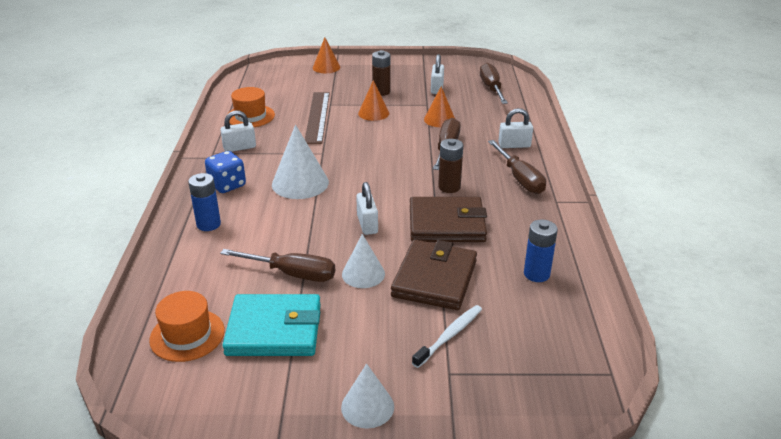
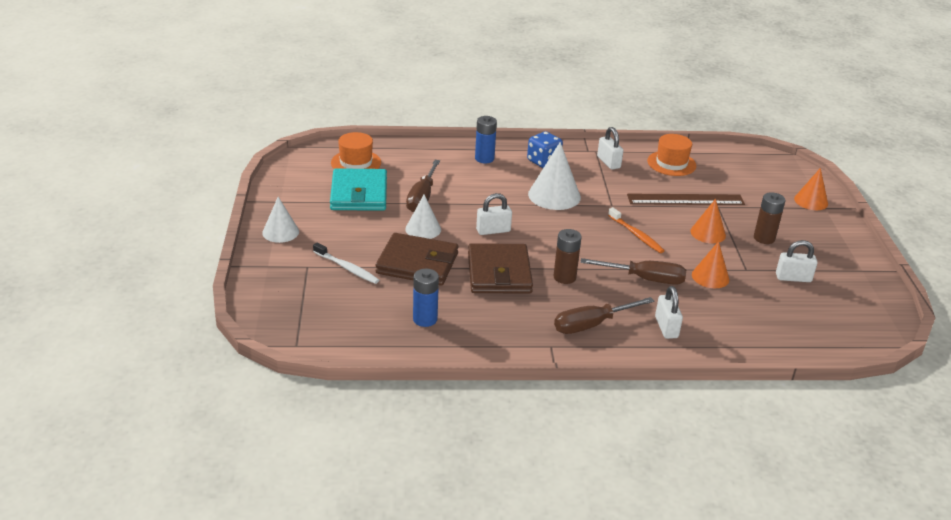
camera: 85 degrees right, 0 degrees up
(376, 145) = (636, 235): none -> orange toothbrush
(491, 88) = (816, 321): brown screwdriver -> none

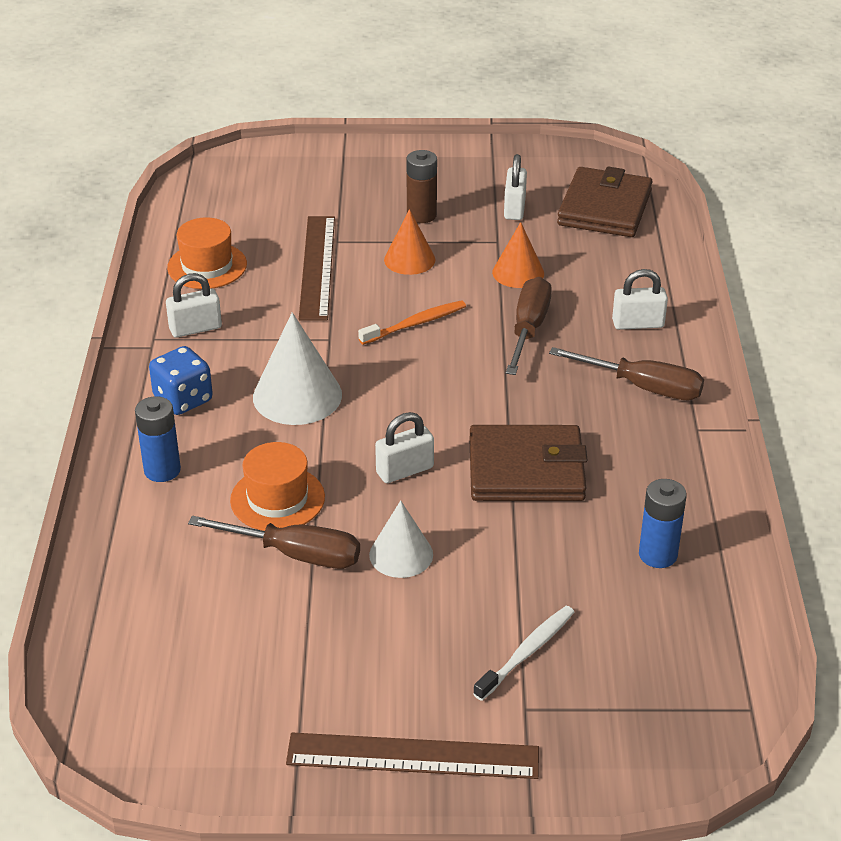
camera: 85 degrees left, 5 degrees up
(280, 232) = (413, 756): white cone -> brown ruler
(356, 163) = (153, 651): orange hat -> orange hat (277, 499)
(359, 194) = (276, 643): turquoise wallet -> none
(417, 263) = (506, 562): brown wallet -> brown wallet (604, 208)
(493, 230) = (405, 470): white padlock -> white padlock turned 75 degrees clockwise
(564, 277) = (531, 403): brown battery -> none
(592, 325) = (643, 387): brown screwdriver -> brown screwdriver turned 45 degrees counterclockwise
(811, 201) = (326, 163): orange cone -> none

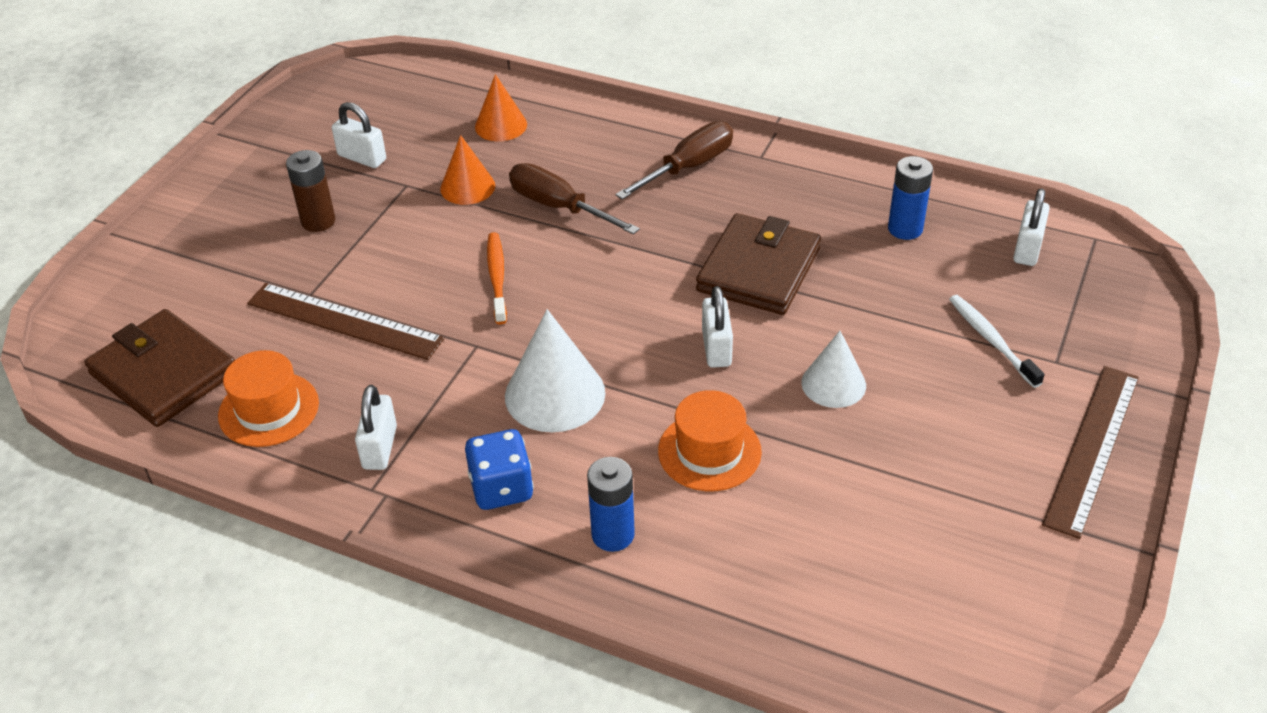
camera: 65 degrees left, 5 degrees up
(295, 554) = (799, 459): brown screwdriver -> none
(409, 259) = (387, 251): orange cone -> orange cone (501, 125)
(604, 208) = (411, 104): brown wallet -> brown wallet (164, 373)
(638, 324) = (598, 141): white padlock -> white padlock (1027, 249)

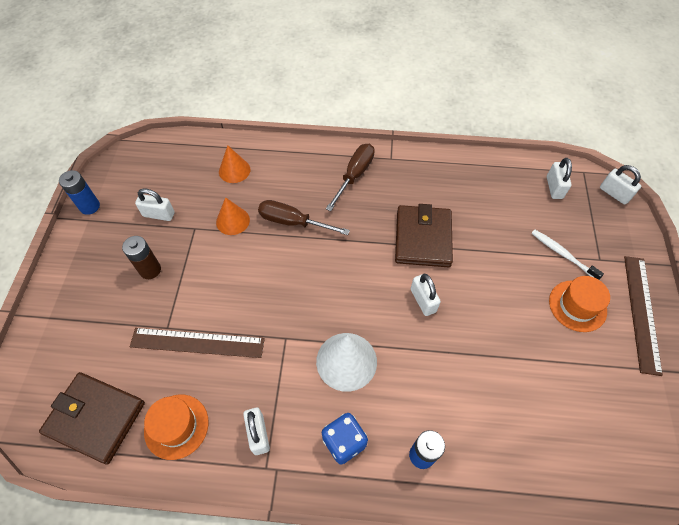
camera: 20 degrees left, 15 degrees up
(497, 277) = (277, 283): orange toothbrush -> none
(709, 451) = (450, 376): orange hat -> orange hat (577, 306)
(833, 384) = (495, 307): white cone -> none
(905, 229) = (487, 190): blue battery -> blue battery (89, 206)
(1136, 278) = (614, 193): none -> white padlock

